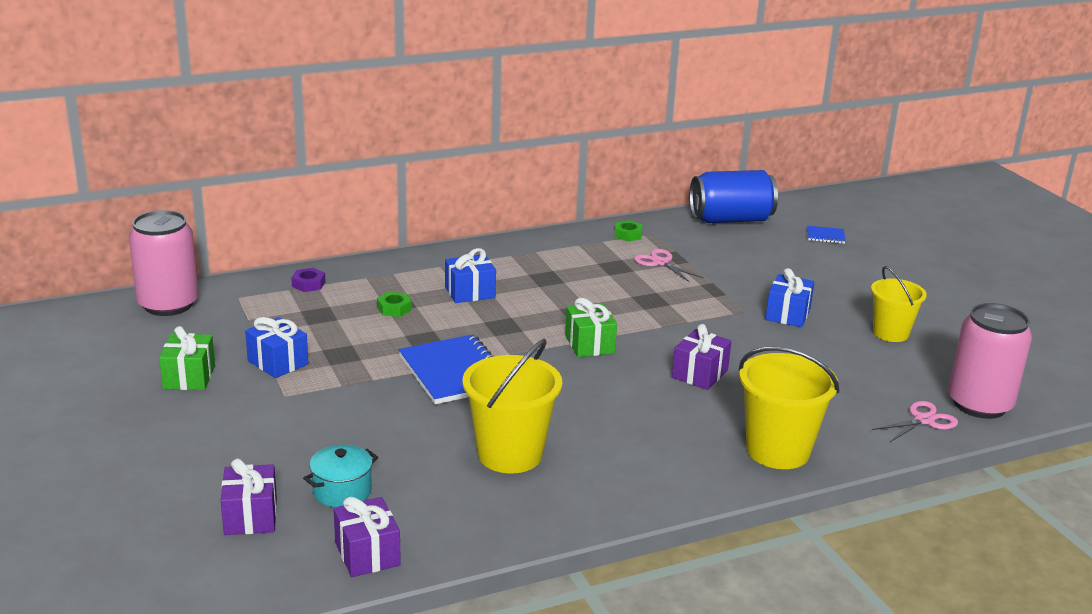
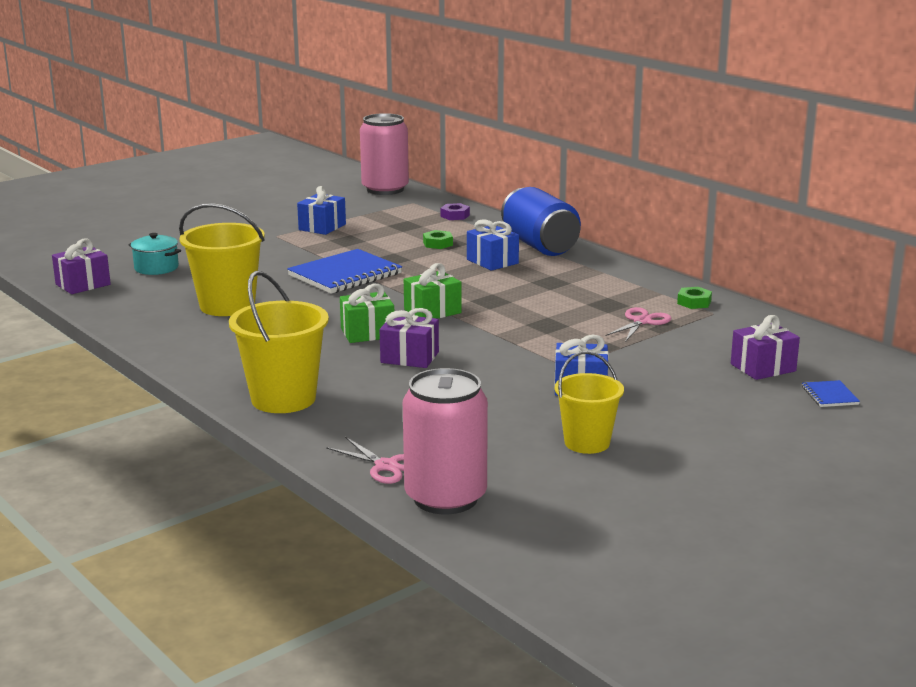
camera: 75 degrees right, 5 degrees down
(189, 377) = (285, 211): green gift -> green gift (367, 333)
(250, 516) = (118, 252): purple gift -> purple gift (763, 367)
(730, 219) = (805, 343): blue can -> blue can (539, 246)

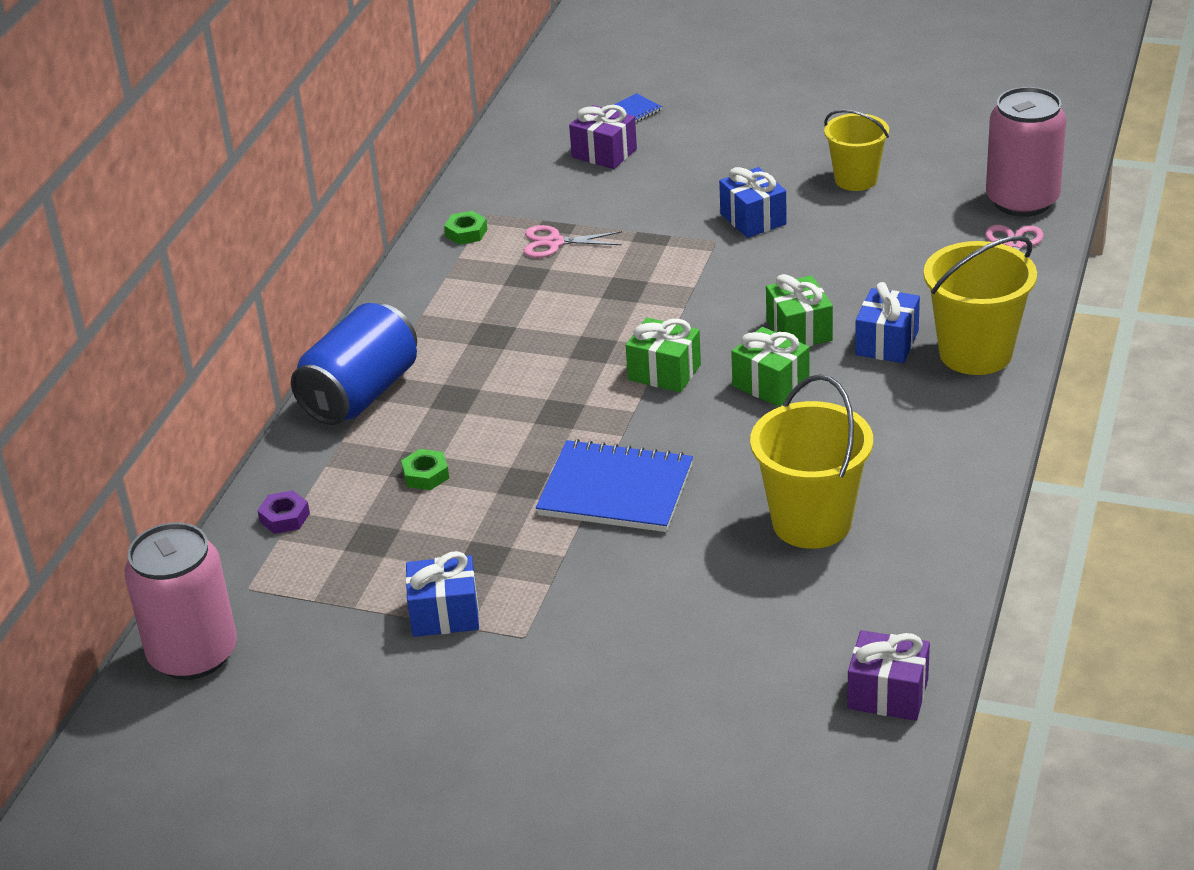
camera: 120 degrees left, 15 degrees up
(156, 268) = (761, 667): turquoise pot -> none
(409, 357) = (799, 330): purple gift -> green gift
(492, 261) = (456, 403): blue gift -> blue gift (886, 343)

